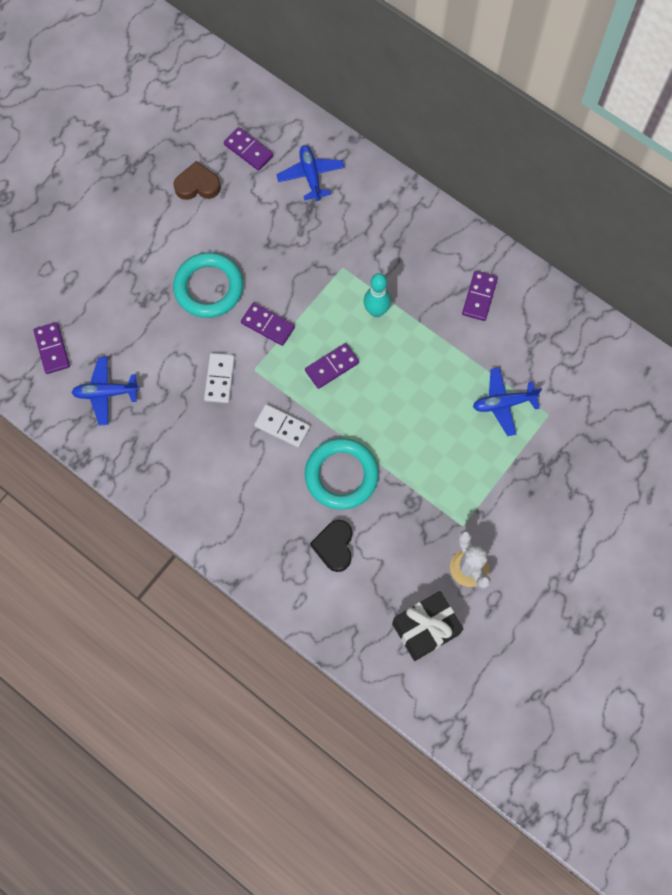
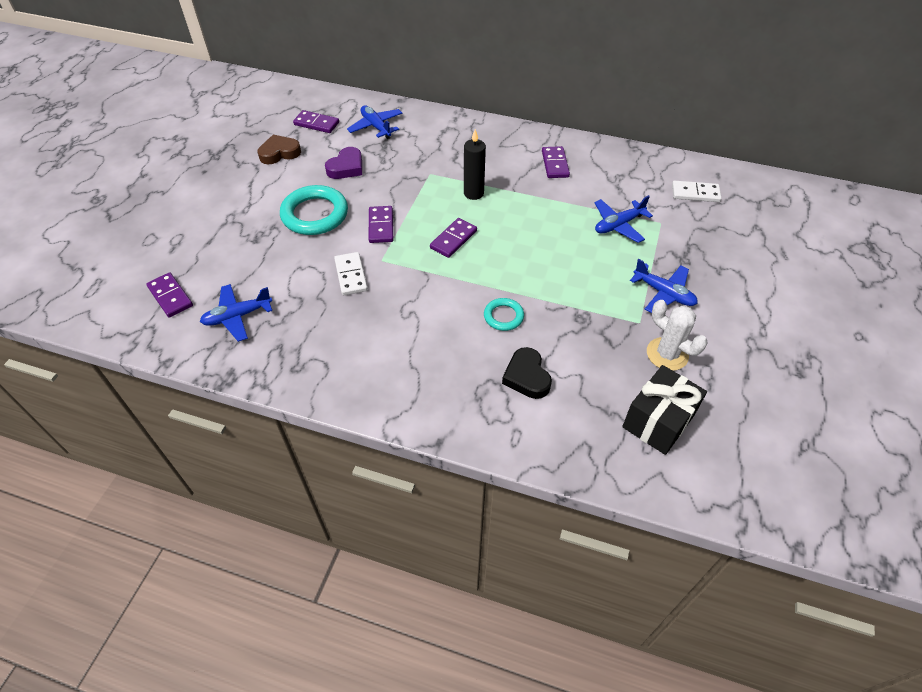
camera: 20 degrees left, 20 degrees down
(260, 230) = (346, 167): none -> purple heart
(268, 325) = (381, 226): purple domino -> purple domino turned 75 degrees clockwise
(282, 426) = (428, 295): white domino -> white domino (695, 193)
(341, 475) = (503, 316): turquoise ring -> turquoise ring, size x0.53
(376, 311) = (473, 193): turquoise bowling pin -> black candle
(503, 501) = (663, 293): none -> blue plane

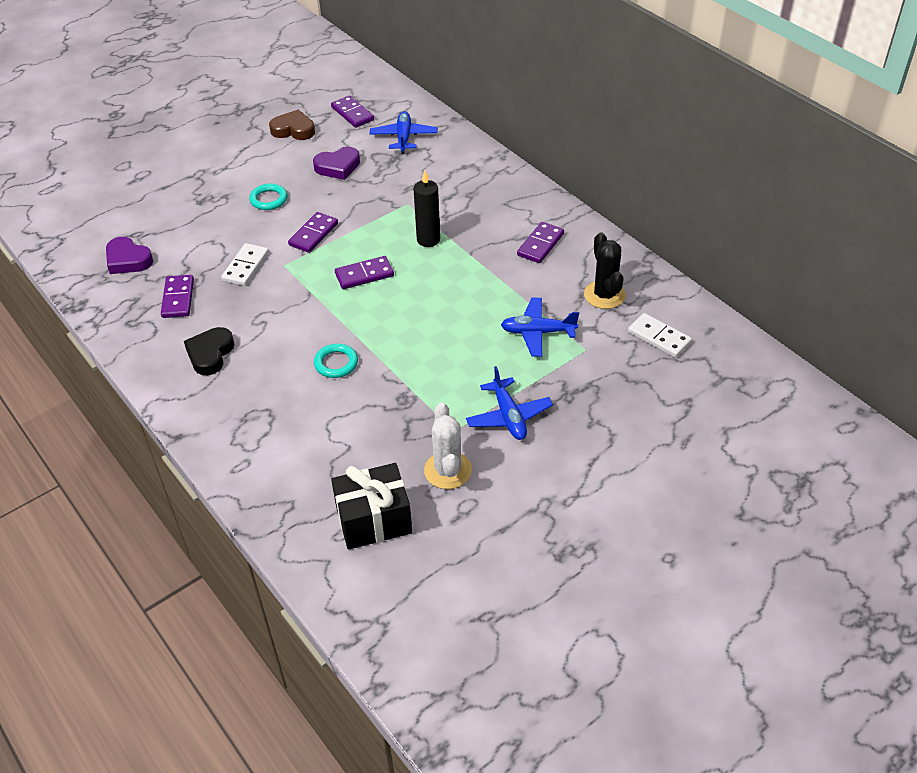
camera: 35 degrees right, 5 degrees down
(170, 296) = (95, 221): purple domino -> purple domino (178, 298)
(237, 316) = (128, 260): blue plane -> purple heart
(315, 214) = (268, 199): turquoise ring -> turquoise ring, size x0.53
(527, 377) = (301, 423): black heart -> black heart (210, 354)
(632, 180) = (604, 295): none -> black cactus

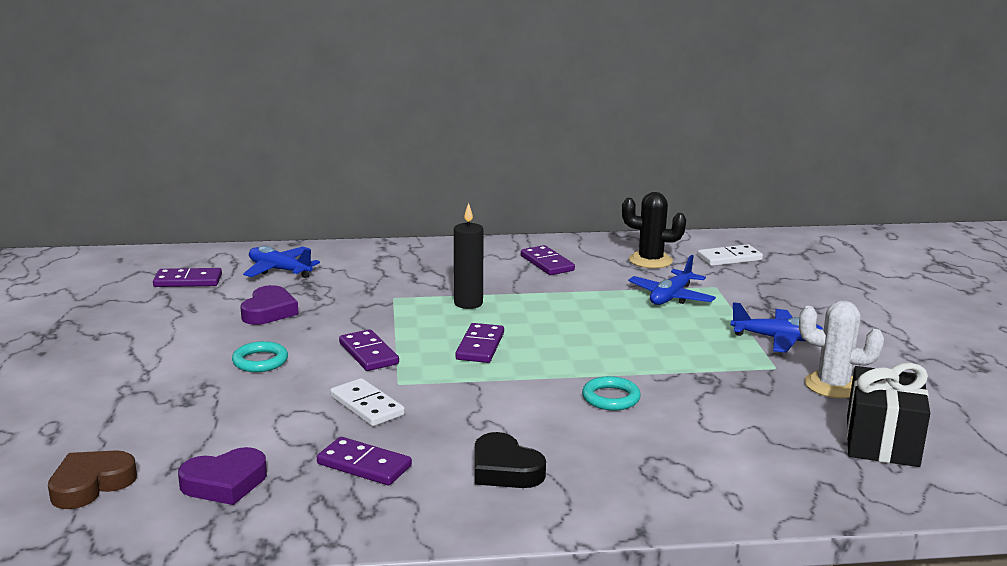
camera: 60 degrees left, 25 degrees down
(293, 130) = (153, 315): brown heart -> brown heart (91, 484)

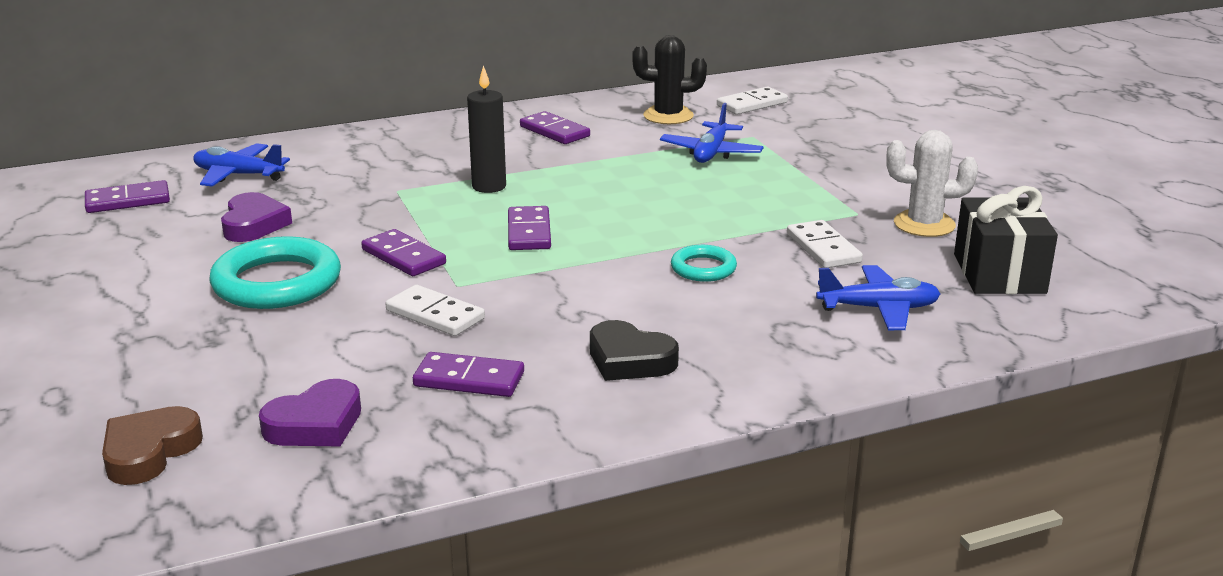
camera: 15 degrees left, 5 degrees up
(260, 361) = (277, 282): turquoise ring -> turquoise ring, size x1.89
(727, 395) = (823, 248): none -> white domino
(777, 339) = (845, 184): blue plane -> blue plane (878, 309)

